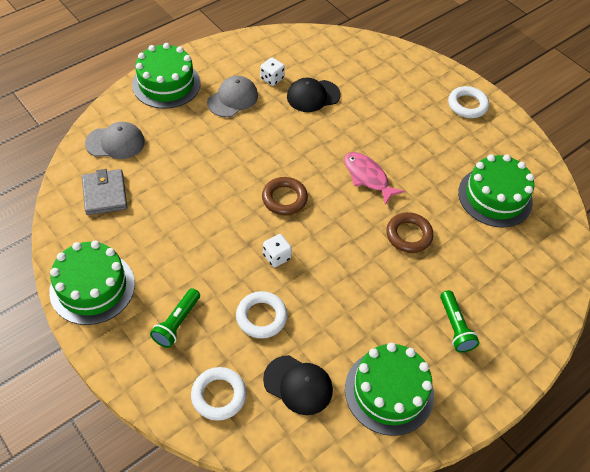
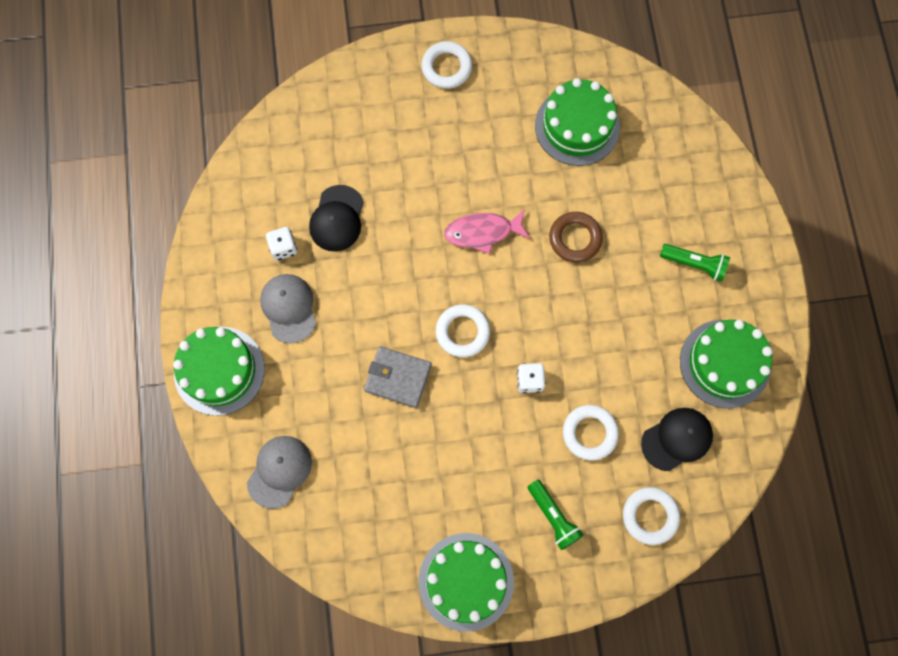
camera: 55 degrees left, 20 degrees up
(105, 194) = (349, 516): grey wallet -> grey wallet (398, 378)
(284, 199) = (462, 332): brown ring -> white ring

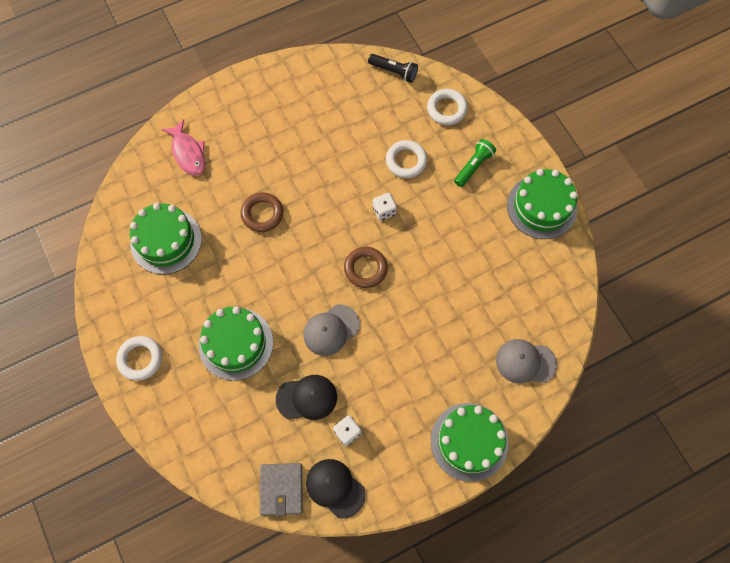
camera: 110 degrees left, 5 degrees down
(289, 308) = (397, 407): grey cap -> grey cap (331, 330)
(398, 378) = (419, 302): grey wallet -> grey wallet (281, 489)
(462, 332) = (365, 269): white ring -> brown ring
(482, 232) = (280, 281): pink fish -> pink fish (188, 153)
(677, 439) = (387, 107): black cap -> black cap (335, 488)
(694, 264) = (254, 130): green flashlight -> none
(724, 363) = (322, 93): green cake -> green cake (236, 343)
(730, 468) = (394, 71): none -> black flashlight

